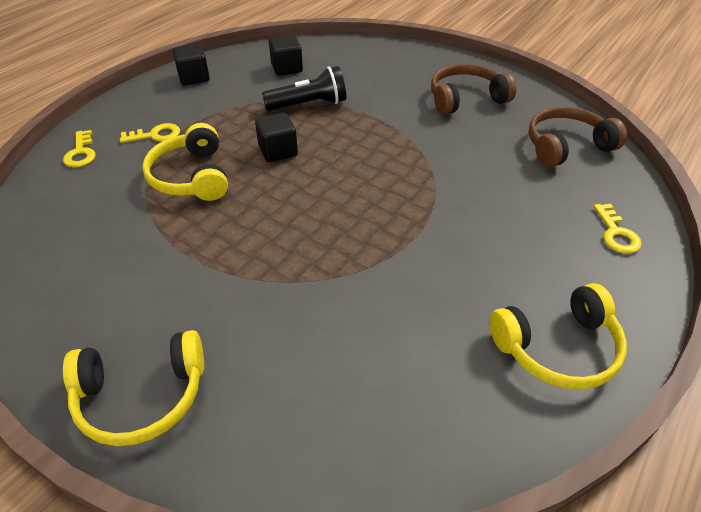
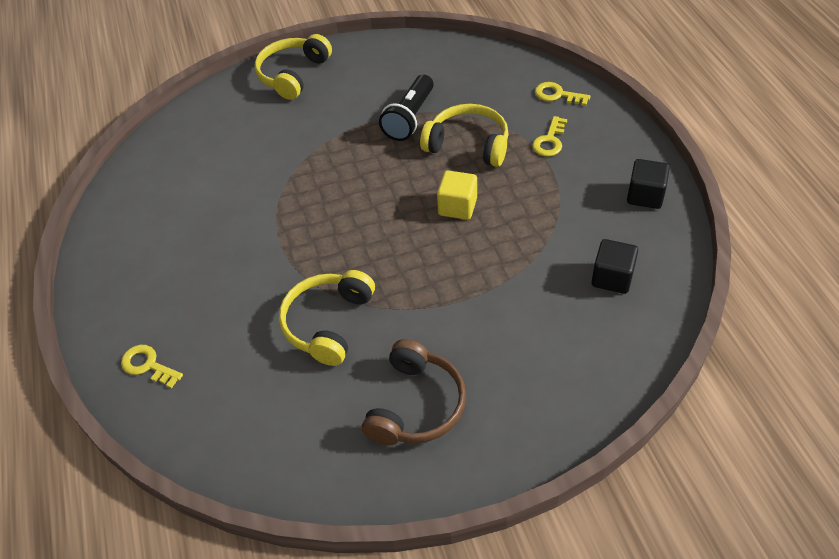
camera: 130 degrees right, 5 degrees up
(278, 151) = (457, 206): black cube -> yellow cube
(308, 105) = (517, 261): black flashlight -> black flashlight (410, 118)
(558, 348) = (126, 249): yellow headphones -> yellow headphones (327, 323)
(566, 146) = (263, 430): brown headphones -> none

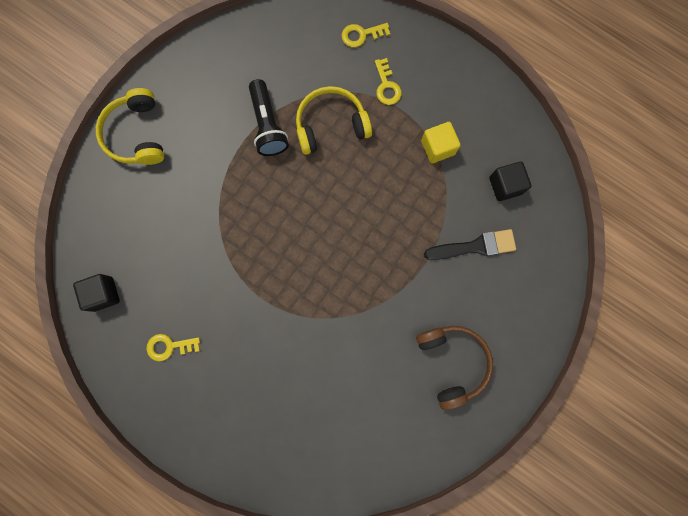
camera: 40 degrees left, 30 degrees up
(148, 365) = (259, 454): yellow key -> yellow key (169, 346)
(327, 323) = (351, 342): yellow headphones -> none
(457, 206) = (365, 189): yellow cube -> yellow cube (437, 147)
(532, 313) = (475, 246): none -> black brush
(645, 196) = (483, 99): black cube -> black cube (103, 294)

